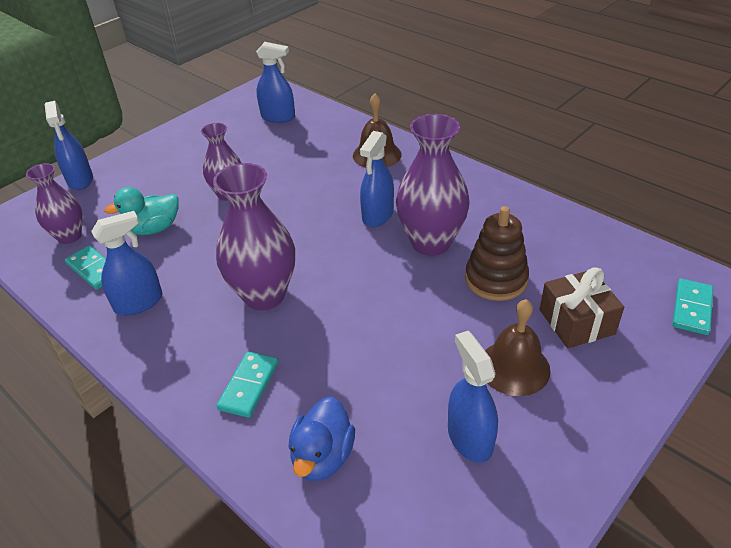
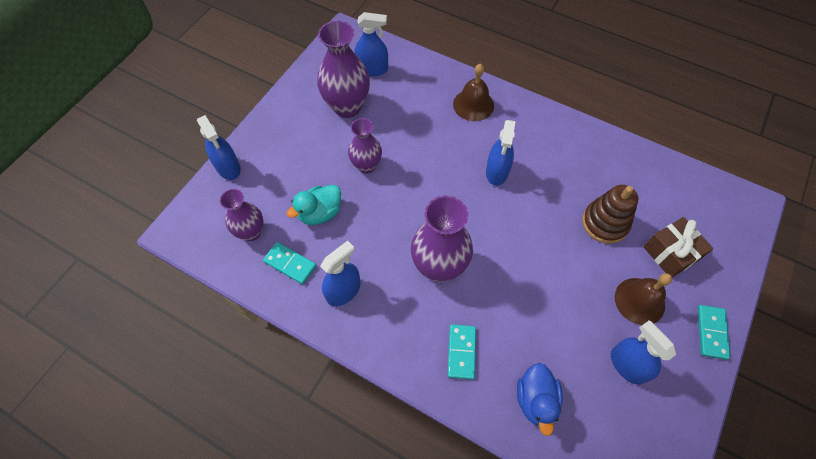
camera: 15 degrees left, 20 degrees up
(431, 243) = (547, 194): purple vase -> purple vase (347, 107)
(692, 308) = (743, 228): turquoise domino -> turquoise domino (711, 332)

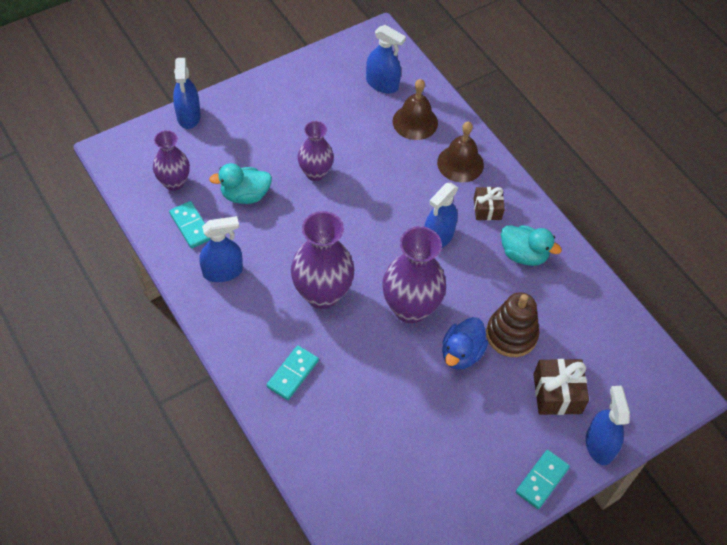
camera: 25 degrees right, 5 degrees down
(347, 107) = (333, 110): purple vase -> purple vase (410, 308)
(517, 131) = (487, 209): none -> brown gift
(535, 400) = (331, 446): blue duck -> blue duck (461, 353)
(568, 154) = (523, 255): none -> turquoise duck
(627, 365) = (437, 463): blue spray bottle -> blue spray bottle (599, 445)
(639, 301) = (492, 418): brown bell -> brown bell (415, 122)

